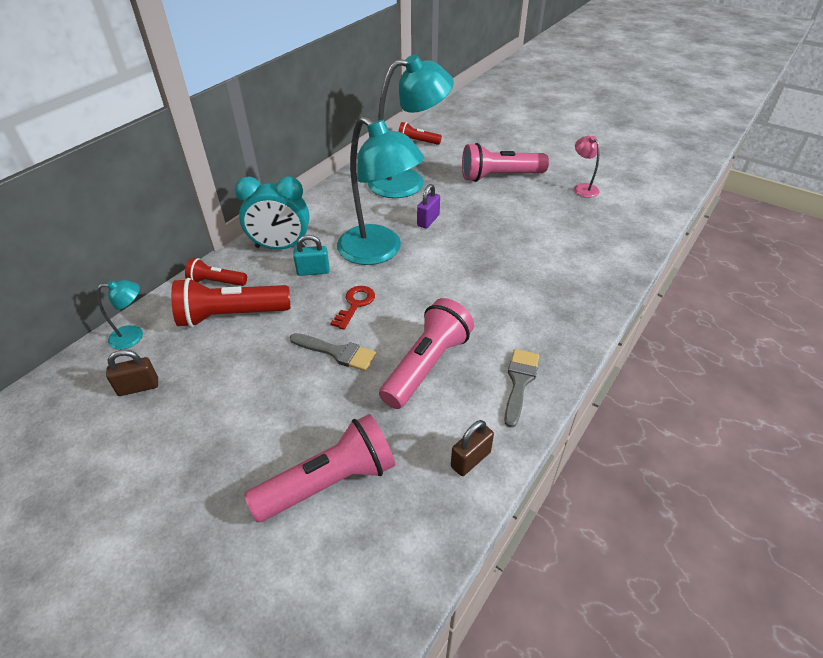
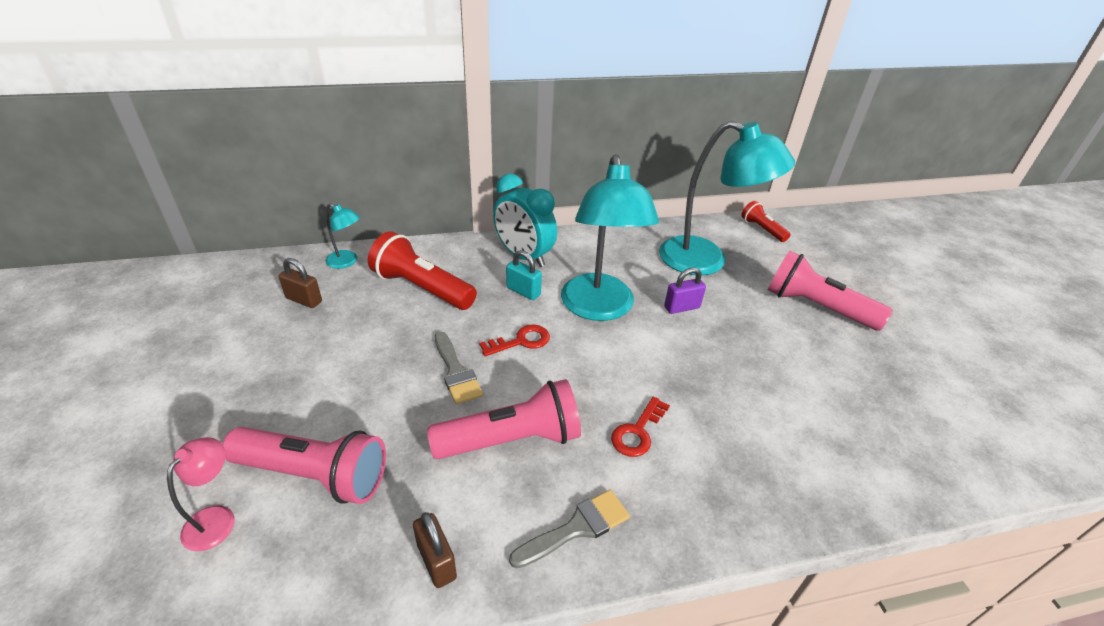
camera: 40 degrees right, 5 degrees down
(216, 282) = (444, 256): red flashlight -> none
(470, 459) = (436, 561): brown padlock -> brown padlock turned 60 degrees clockwise
(489, 309) = (637, 432): none -> red key
(582, 188) = (915, 375): pink lamp -> pink lamp (216, 518)

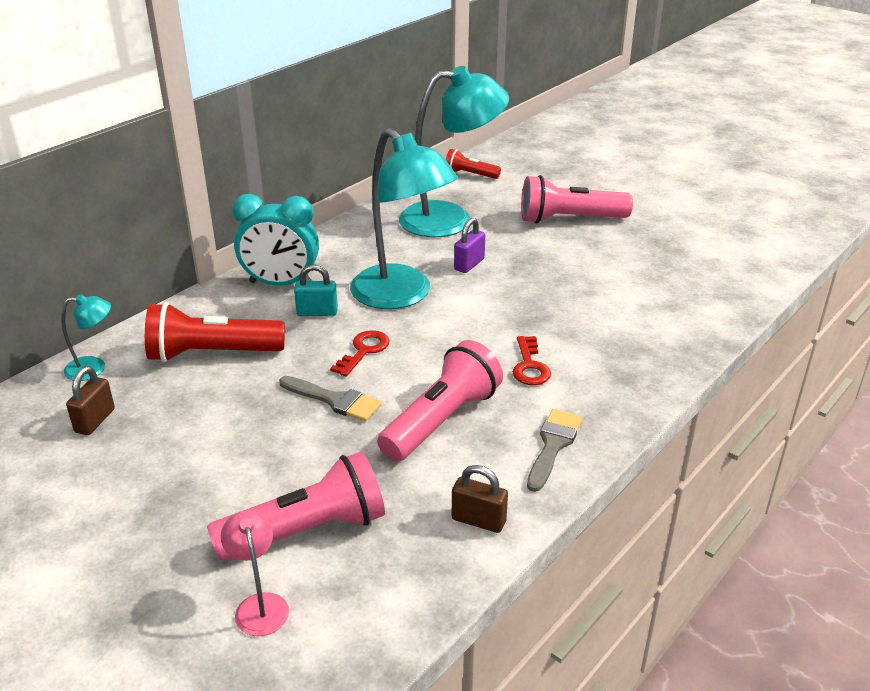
camera: 35 degrees left, 5 degrees down
(304, 300) = (95, 421): brown padlock -> brown padlock turned 60 degrees counterclockwise

